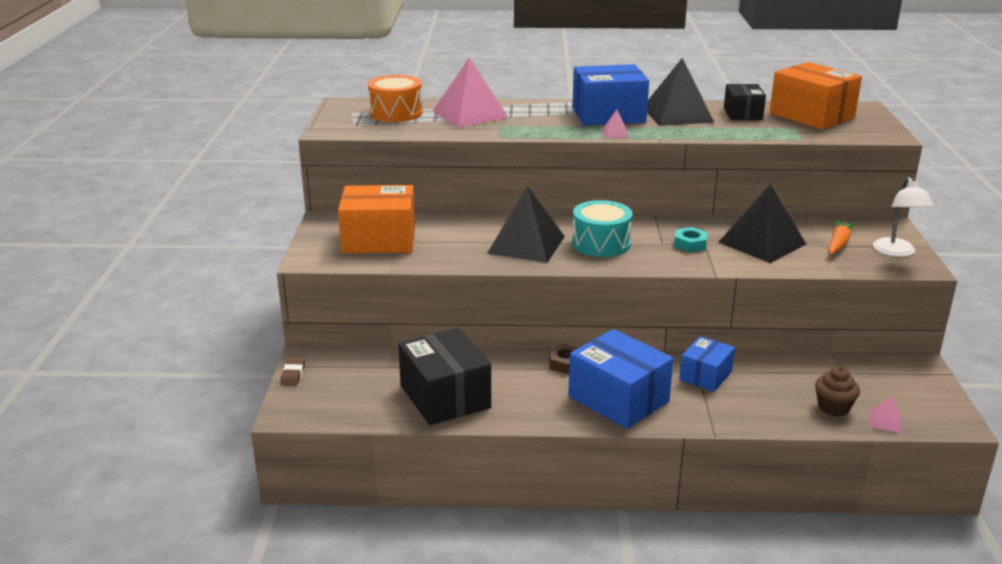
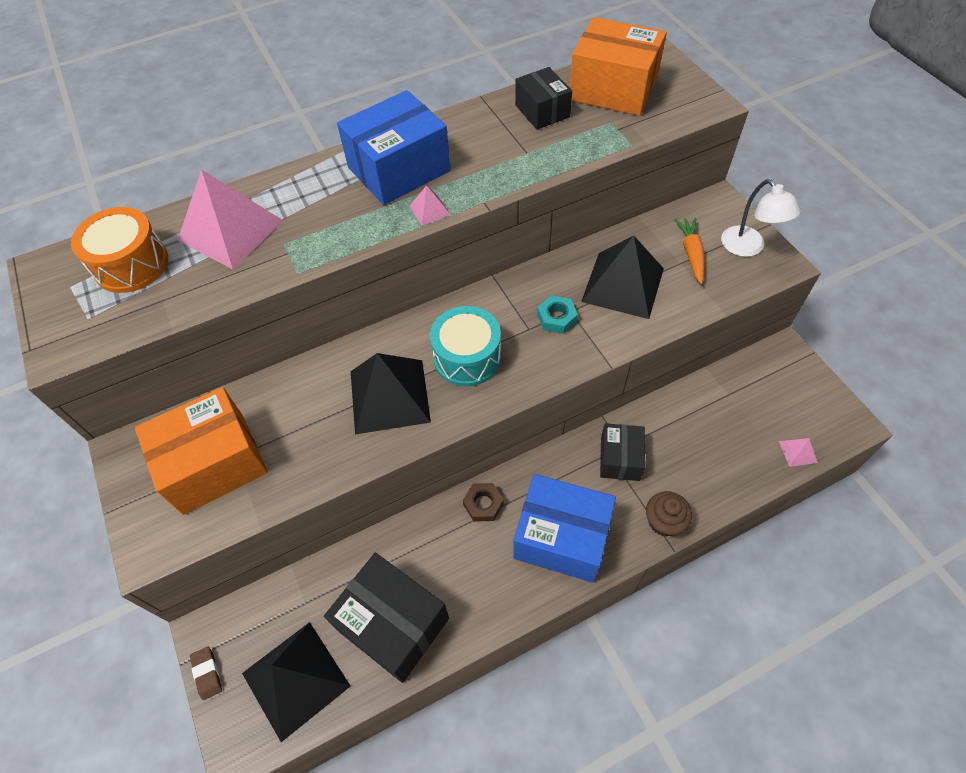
camera: 25 degrees left, 30 degrees up
(677, 114) = (474, 139): black pyramid -> black pyramid (296, 679)
(705, 376) = (620, 458): blue box -> black box
(833, 407) = (748, 452): brown cupcake -> brown cupcake (664, 521)

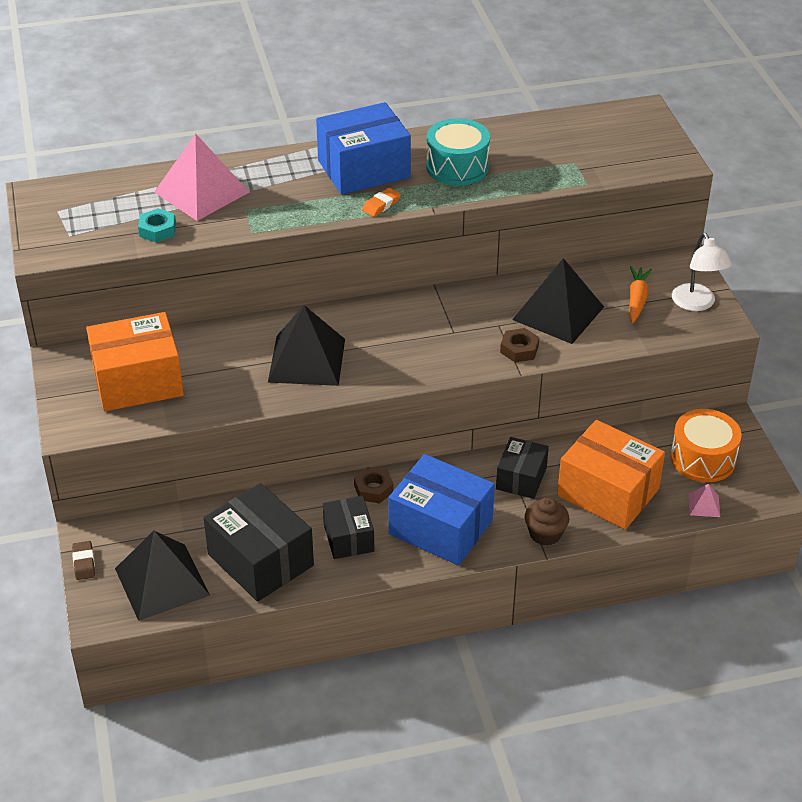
camera: 10 degrees right, 15 degrees down
(131, 264) = (111, 203): orange drum -> orange drum (703, 458)
(429, 210) = (381, 205): pink pyramid -> orange eraser
(467, 357) = (388, 344): turquoise drum -> turquoise drum (457, 167)
(542, 111) = (514, 143): black box -> black box (348, 538)
(556, 318) = (483, 328): turquoise nut -> turquoise nut (157, 230)
(600, 336) = (519, 349): none -> brown nut
(613, 89) = (589, 135): orange box -> orange box (608, 492)

